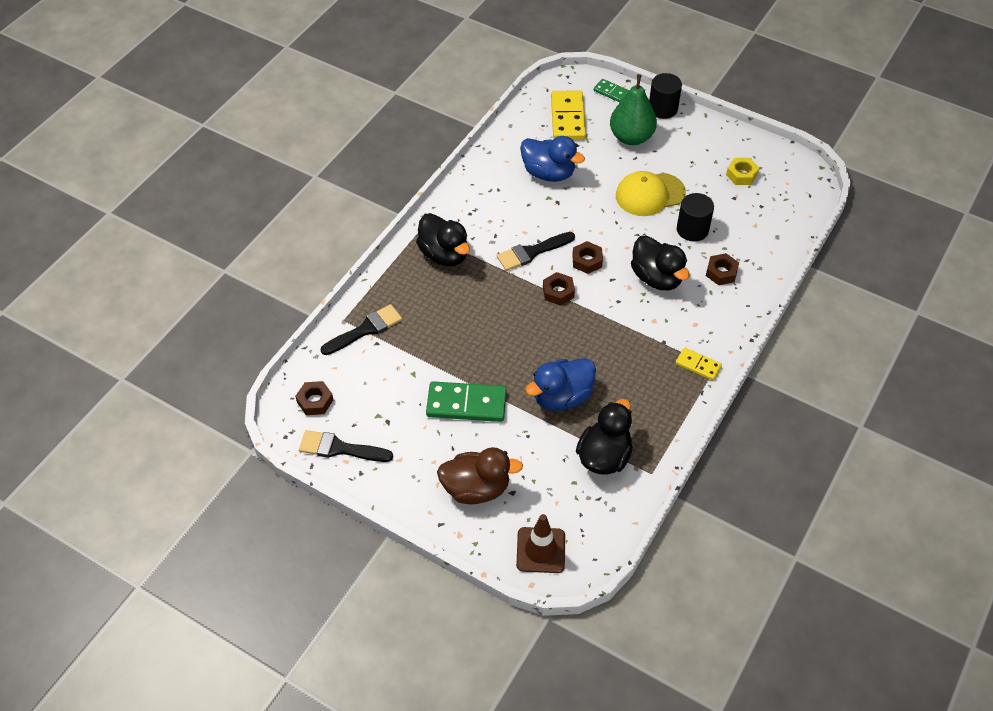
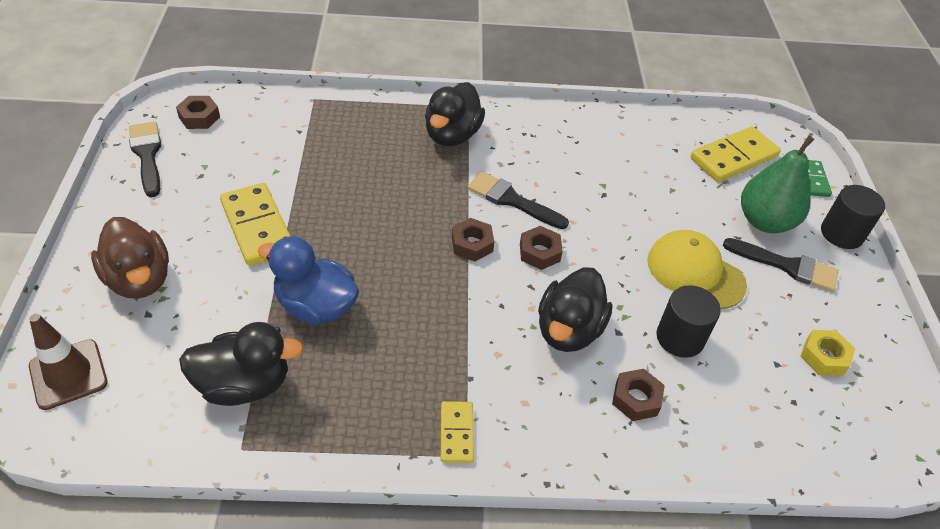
camera: 55 degrees right, 5 degrees down
(365, 330) = (311, 117): black brush -> black brush (786, 266)
(466, 404) = (257, 227): green domino -> yellow domino
(548, 173) = (638, 172): blue duck -> none

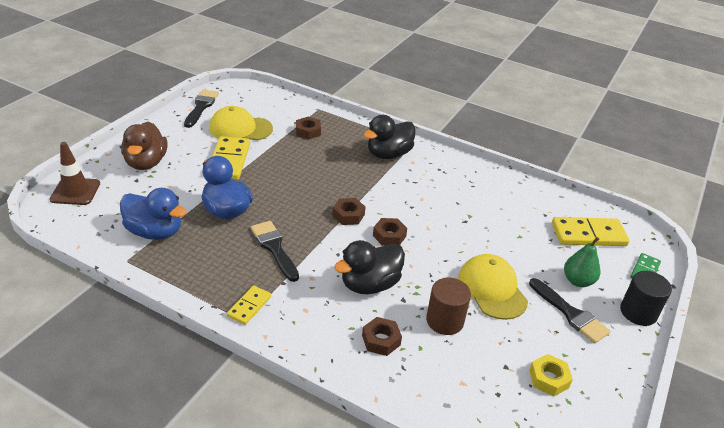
camera: 30 degrees right, 10 degrees down
(199, 117) = (245, 98): brown nut -> brown nut (308, 131)
(232, 169) = (240, 128): none -> yellow cap
(244, 384) = (155, 232): black duck -> blue duck
(512, 200) = (396, 202): black brush -> black brush (274, 248)
(680, 338) = (444, 321): black cylinder -> brown cylinder
(765, 221) = (577, 281): green pear -> green pear, size x0.65

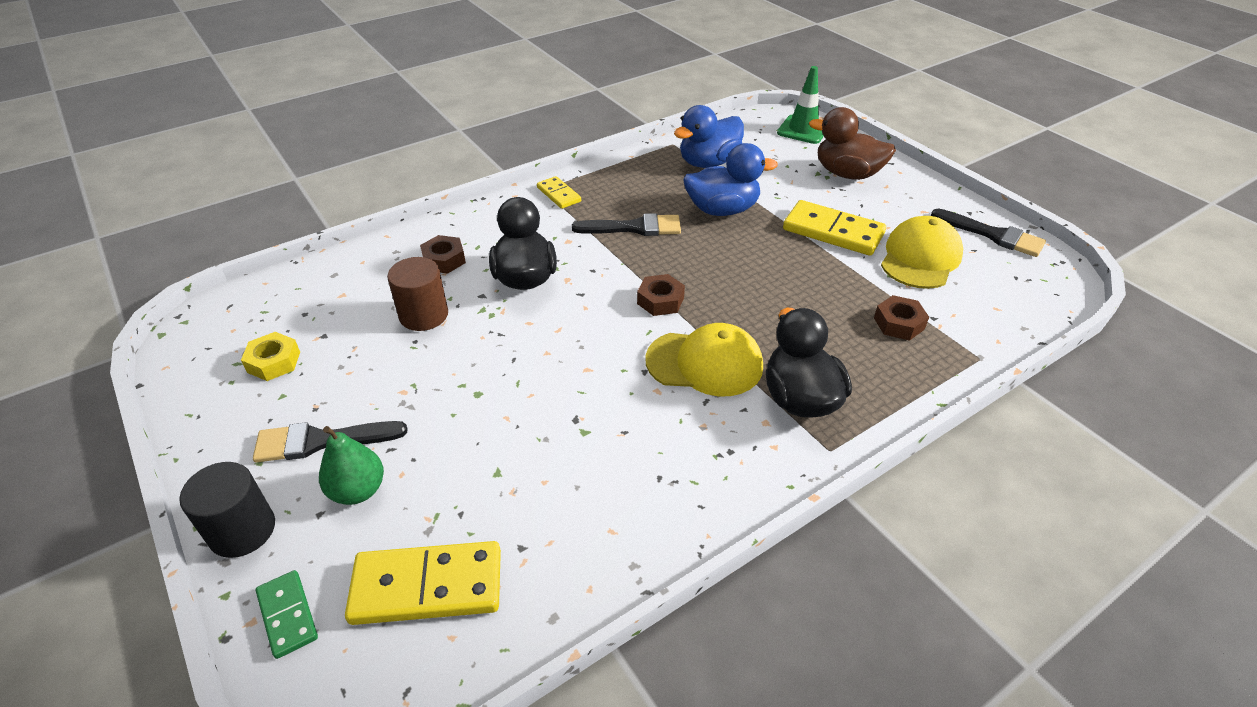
camera: 120 degrees right, 5 degrees up
(75, 191) = (803, 130): brown traffic cone -> green traffic cone
(389, 236) = (595, 323): brown nut -> none
(492, 289) = (429, 380): yellow cap -> yellow cap (705, 363)
(588, 235) = (427, 586): yellow domino -> yellow domino turned 60 degrees clockwise

